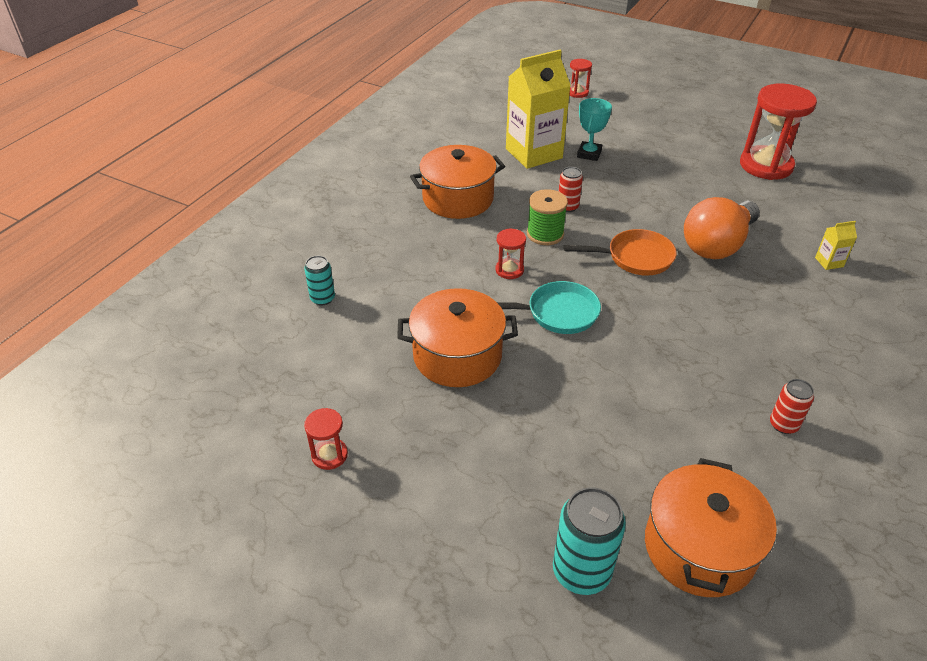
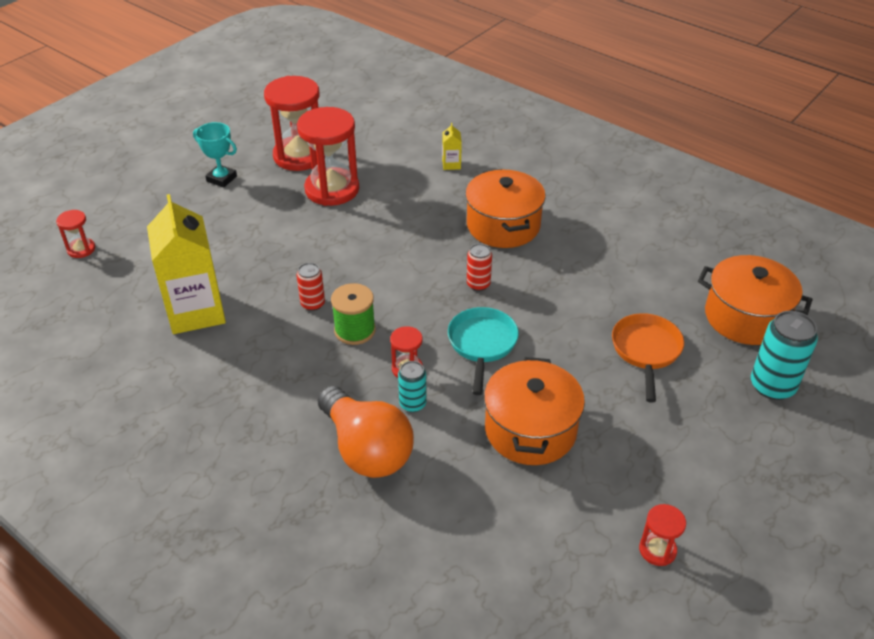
camera: 80 degrees left, 0 degrees up
(322, 298) = (415, 546): turquoise can -> turquoise can (412, 404)
(458, 199) = (260, 393): orange pot -> orange pot (503, 225)
(589, 154) = (220, 267): turquoise trophy -> turquoise trophy (221, 179)
(635, 258) = (413, 274): orange pan -> orange pan (646, 351)
(717, 245) = (410, 218): orange light bulb -> orange light bulb (366, 449)
(729, 192) = (332, 189): none -> red hourglass
(783, 424) = (631, 243): red can -> red can (478, 284)

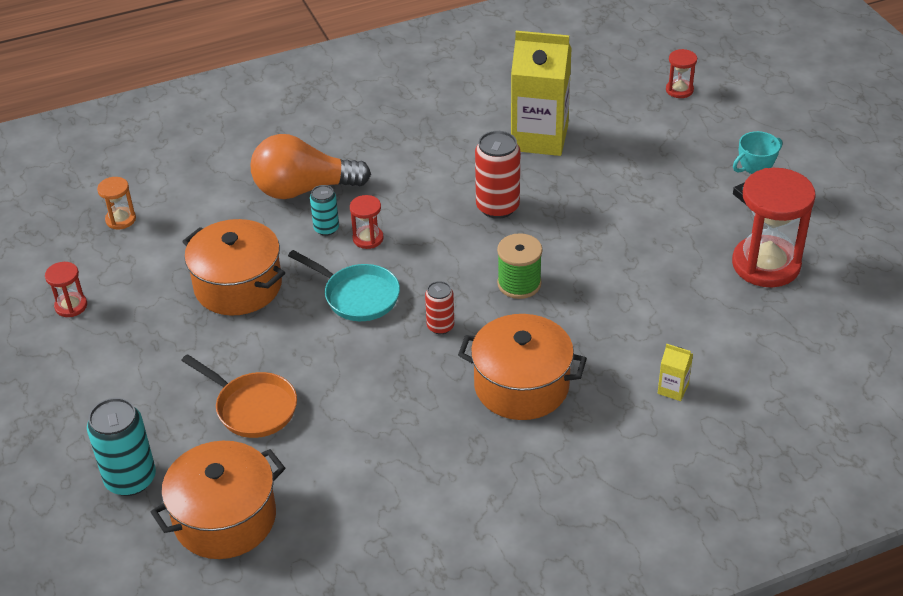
camera: 120 degrees right, 0 degrees up
(313, 304) = (497, 207): red can -> red can, size x1.72
(332, 189) = (680, 271): red hourglass -> none
(355, 330) = (441, 222): green spool -> green spool (519, 284)
(513, 589) = (121, 219): none -> orange hourglass

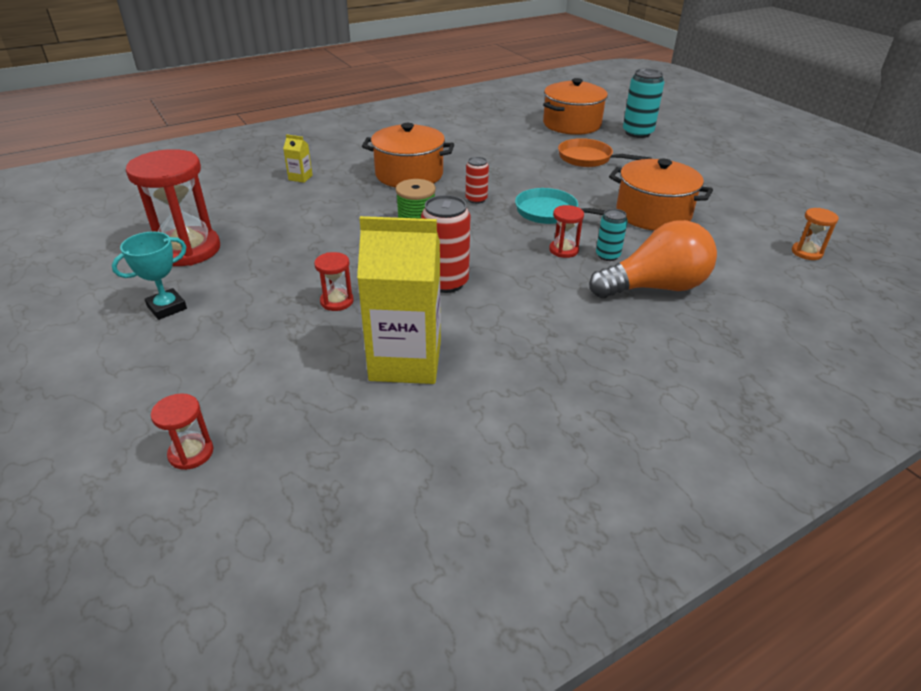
camera: 170 degrees right, 5 degrees down
(71, 306) = (771, 197): red hourglass -> red hourglass (337, 301)

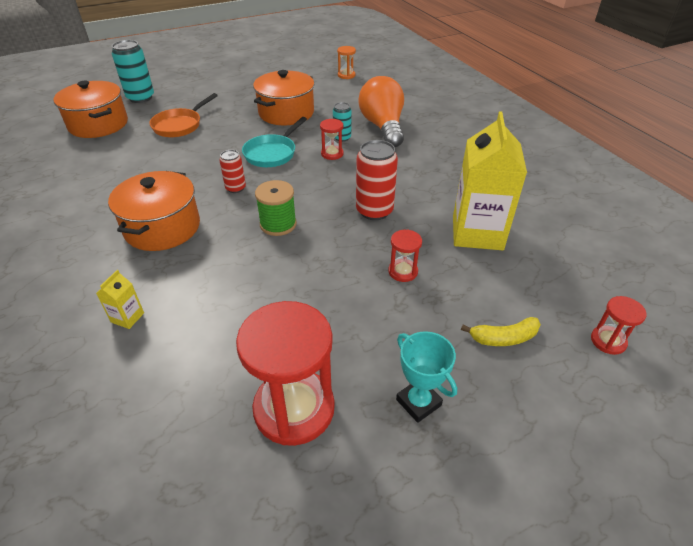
camera: 85 degrees left, 5 degrees up
(223, 365) = (503, 338): none -> yellow banana

